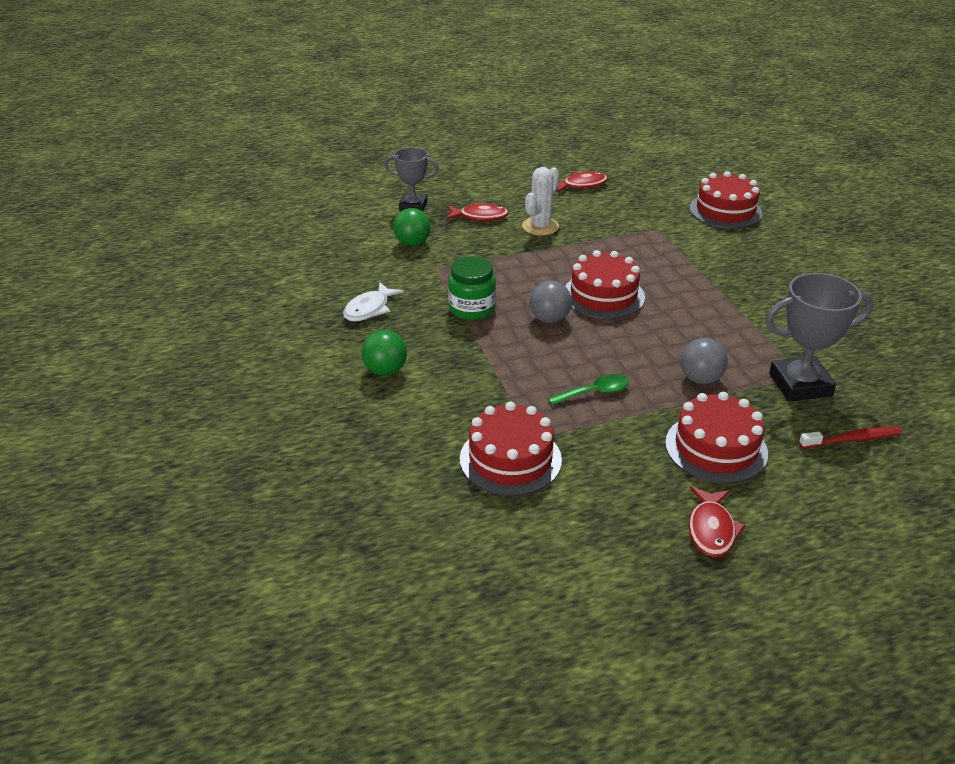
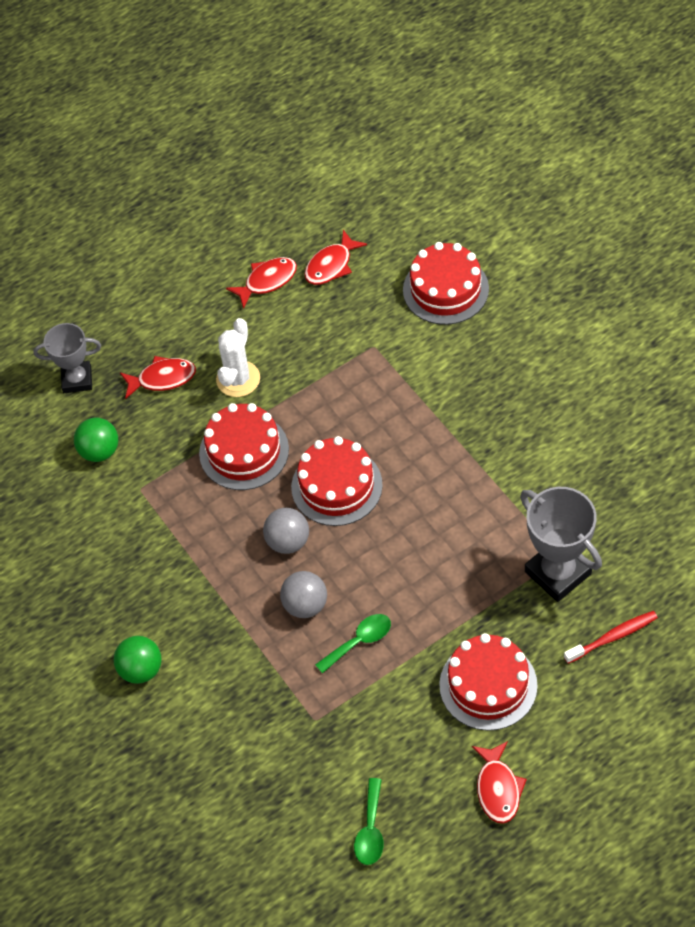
camera: 10 degrees left, 20 degrees up
(369, 309) = (90, 579): white fish -> none
(472, 308) = (201, 547): green jar -> none
(510, 459) = (300, 755): red cake -> red cake (244, 451)
(564, 533) = (370, 830): none -> green spoon
(634, 186) = (331, 265): none -> red fish
(700, 379) = (459, 592): grey ball -> grey ball (305, 605)
(800, 385) = (558, 573): grey trophy -> grey trophy turned 75 degrees clockwise

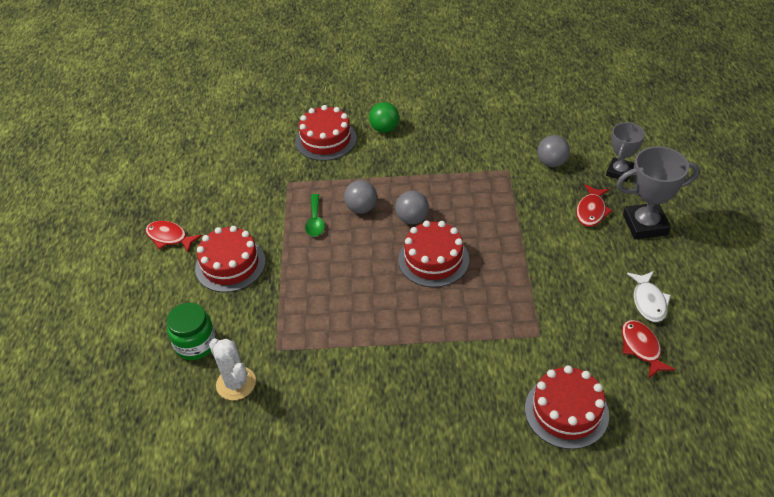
camera: 120 degrees right, 10 degrees down
(99, 451) = (551, 163): green ball -> grey ball
(238, 379) = (563, 248): white cactus -> white cactus (236, 383)
(244, 451) = (499, 226): red cake -> red cake (326, 140)
(267, 281) = (648, 301): red fish -> white fish
(370, 830) = (206, 177): green spoon -> none
(558, 573) = (266, 341): grey trophy -> grey trophy (645, 225)
(612, 637) = (196, 344): red toothbrush -> green jar

